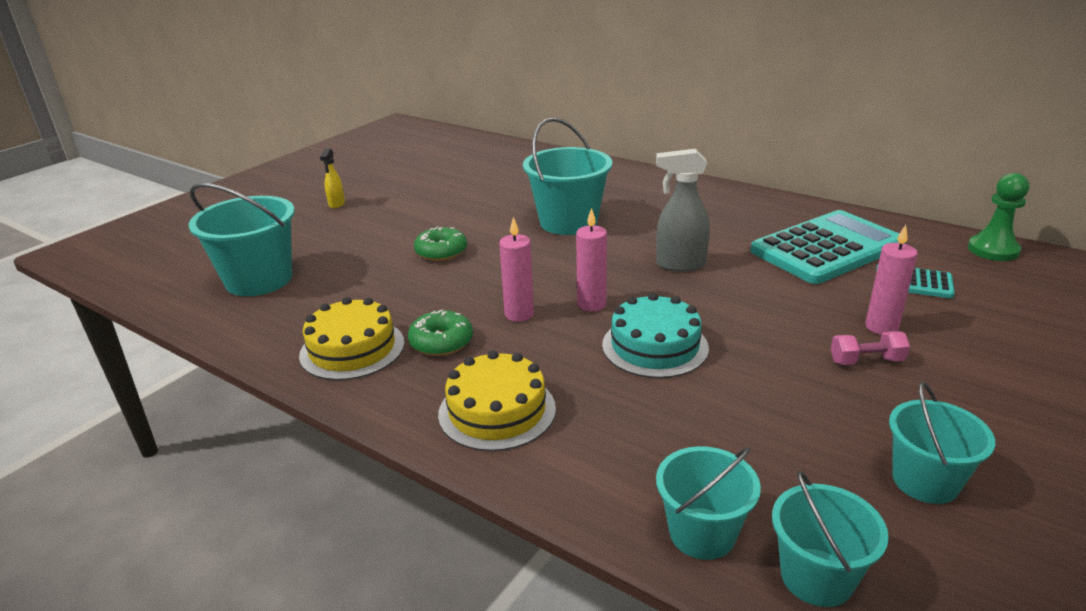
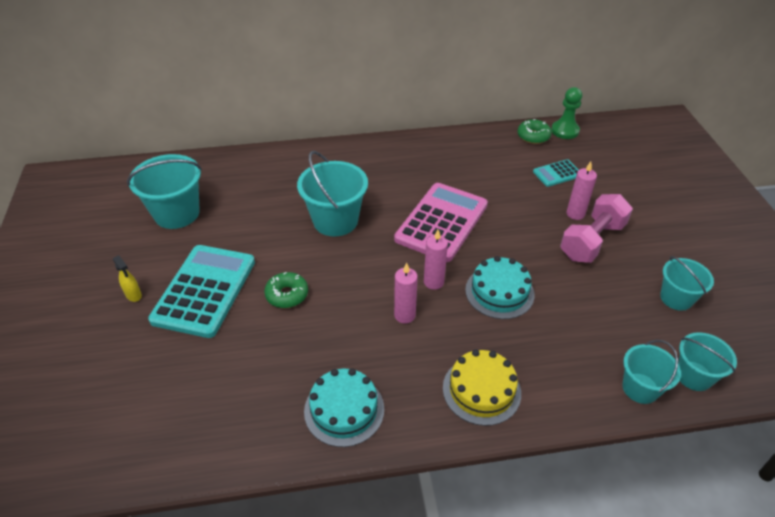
camera: 45 degrees left, 15 degrees up
(259, 280) = (186, 403): turquoise bucket -> turquoise bucket (177, 213)
(352, 349) = (344, 410): yellow cake -> turquoise cake
(441, 342) = (389, 366): green donut -> green donut (533, 136)
(679, 265) = (441, 222): grey spray bottle -> pink calculator
(827, 248) = (497, 168): turquoise calculator -> turquoise calculator (204, 290)
(866, 361) = (592, 241): pink dumbbell -> pink dumbbell, size x2.08

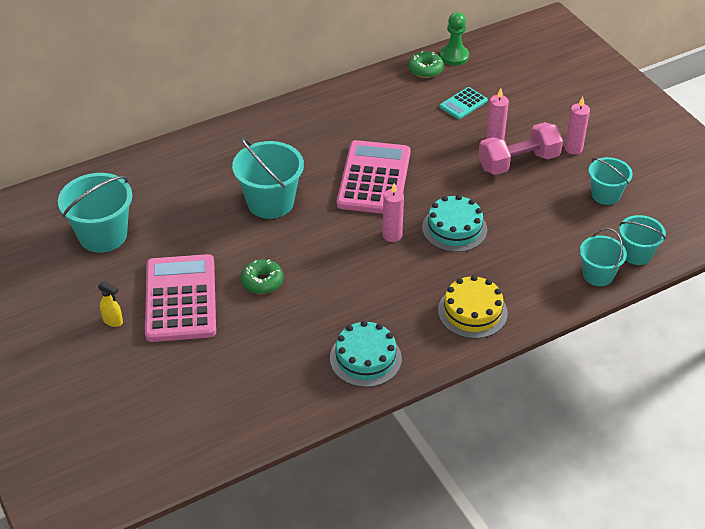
camera: 20 degrees left, 0 degrees up
(204, 290) = (181, 299): turquoise calculator -> pink calculator
(404, 315) = (380, 270): pink candle -> pink candle (573, 149)
(592, 241) = (518, 162): pink dumbbell -> pink dumbbell turned 45 degrees clockwise

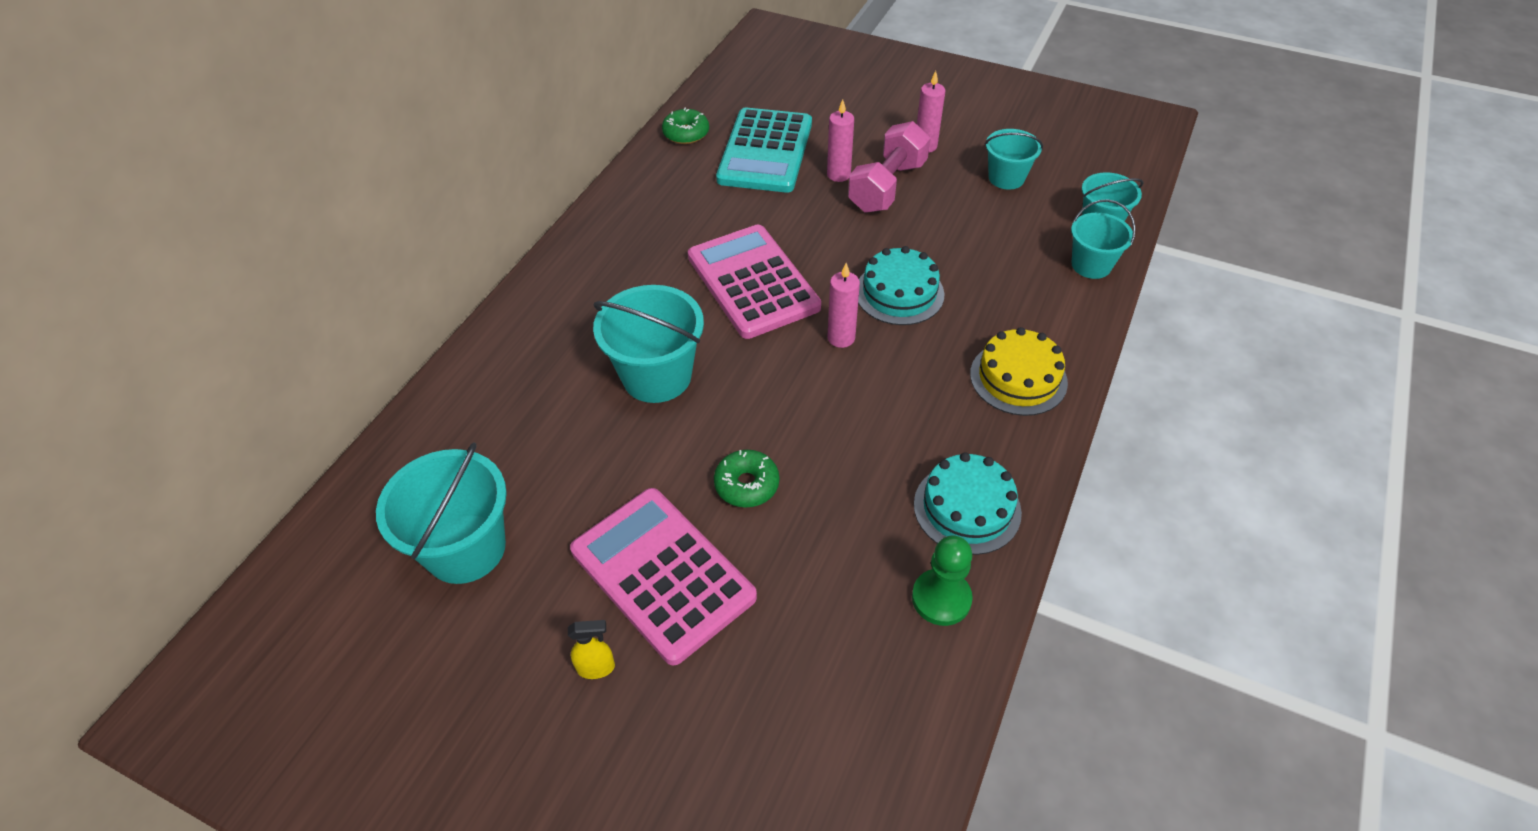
camera: 35 degrees left, 5 degrees up
(454, 56) = (703, 106): green pawn -> green pawn (941, 598)
(463, 104) = (765, 151): turquoise calculator -> turquoise calculator, size x2.09

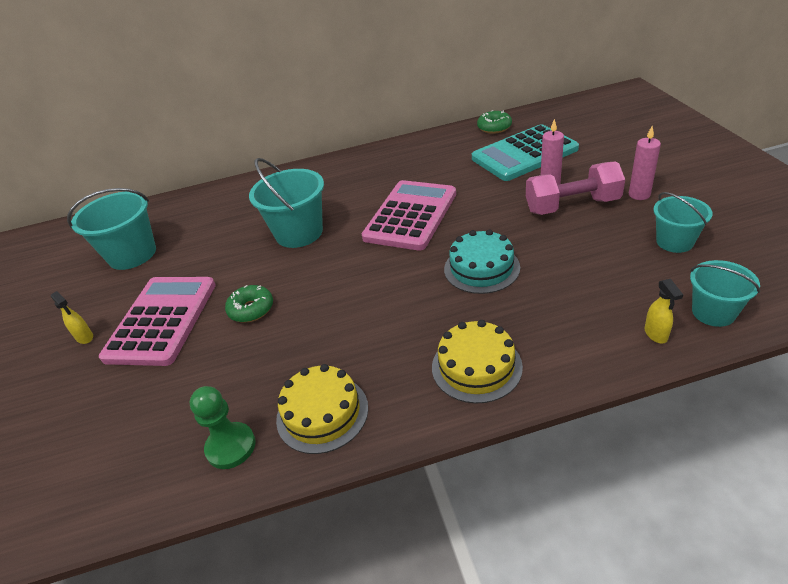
camera: 55 degrees right, 10 degrees down
(841, 338) = (409, 271): pink candle -> none
(967, 508) = (322, 413): turquoise cake -> yellow cake
(1091, 265) = (656, 334): turquoise bucket -> yellow spray bottle

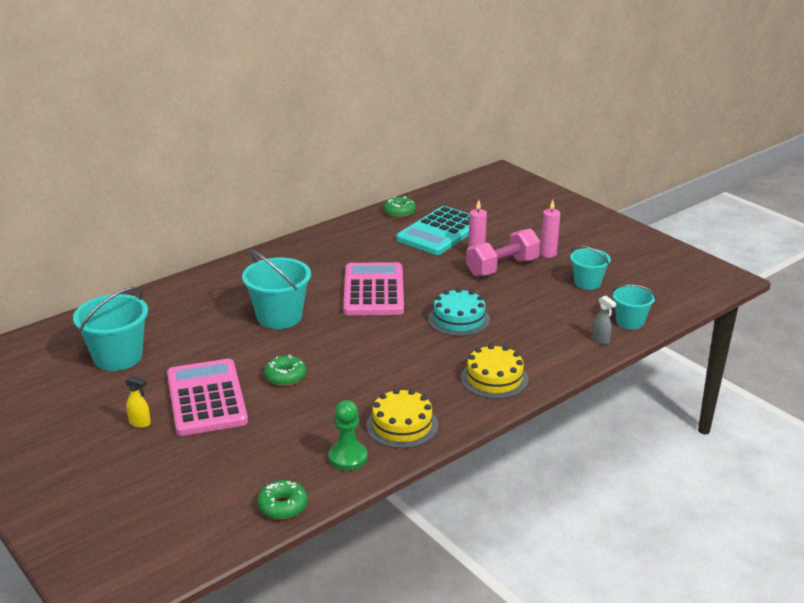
camera: 30 degrees left, 10 degrees down
(112, 503) = (283, 506): none -> green donut
(656, 334) = (601, 340): yellow spray bottle -> grey spray bottle

